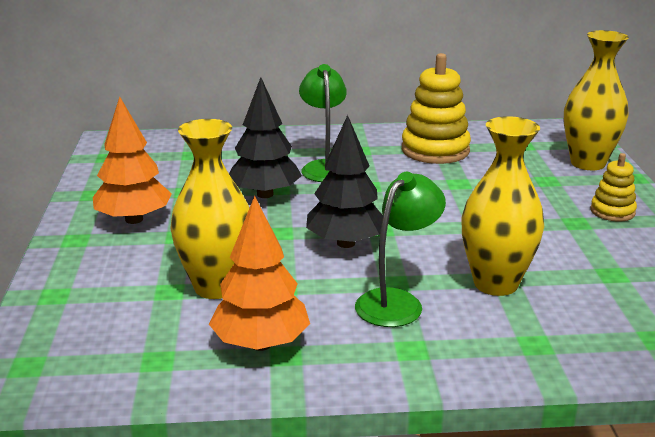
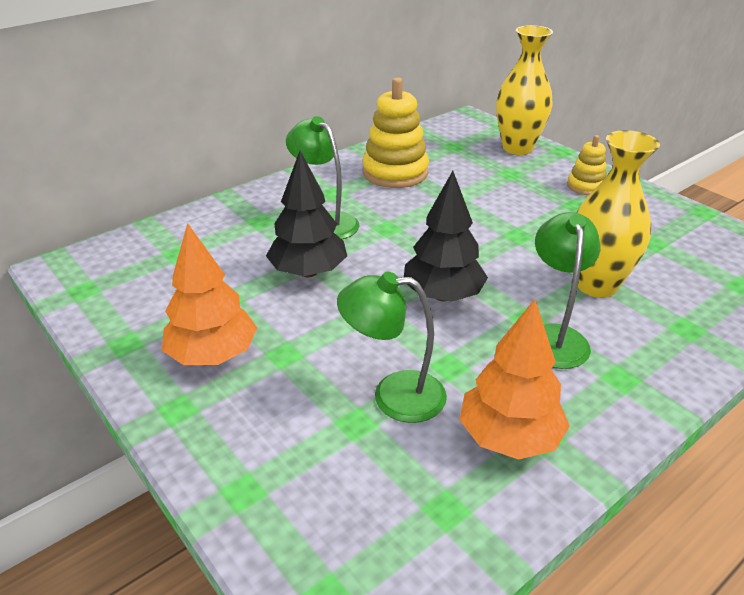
camera: 35 degrees left, 10 degrees up
(216, 287) = (393, 395): yellow vase -> green lamp

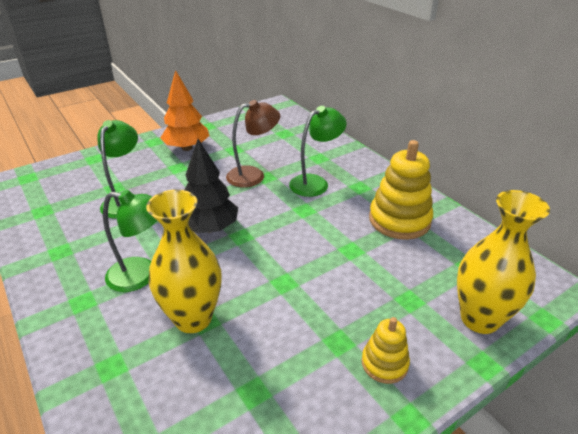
camera: 95 degrees right, 0 degrees up
(308, 272) = (253, 175): black tree -> brown lamp
(509, 437) = (68, 238): orange tree -> none

